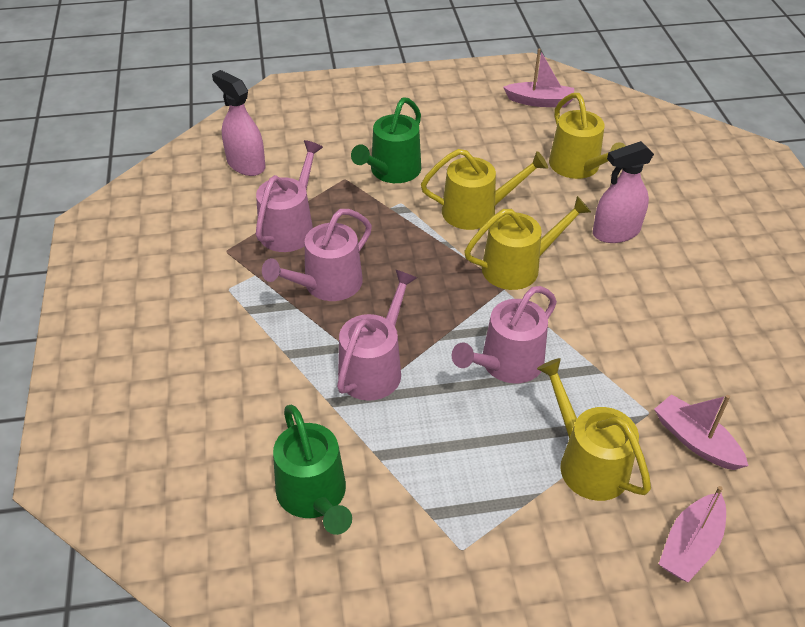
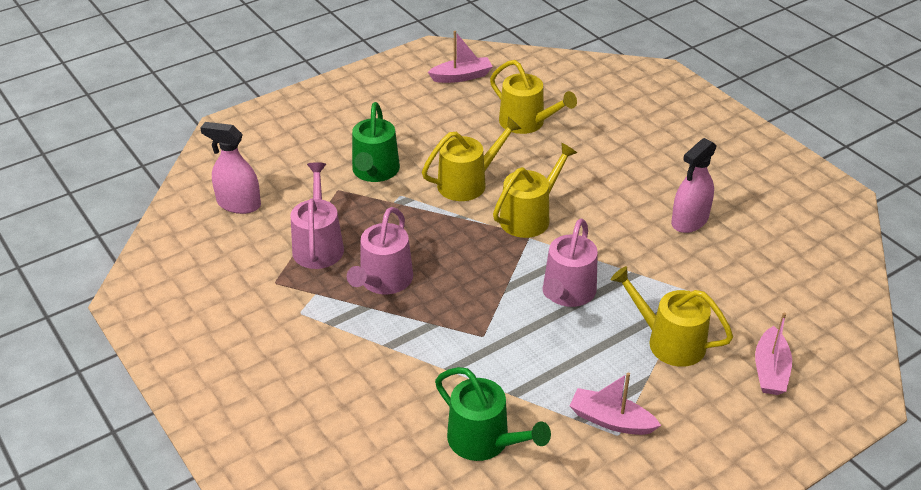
camera: 25 degrees left, 5 degrees down
(374, 368) = (467, 332): pink watering can -> none
(616, 232) = (587, 166): pink spray bottle -> pink spray bottle (689, 221)
(695, 441) = (733, 299): pink boat -> pink boat (611, 420)

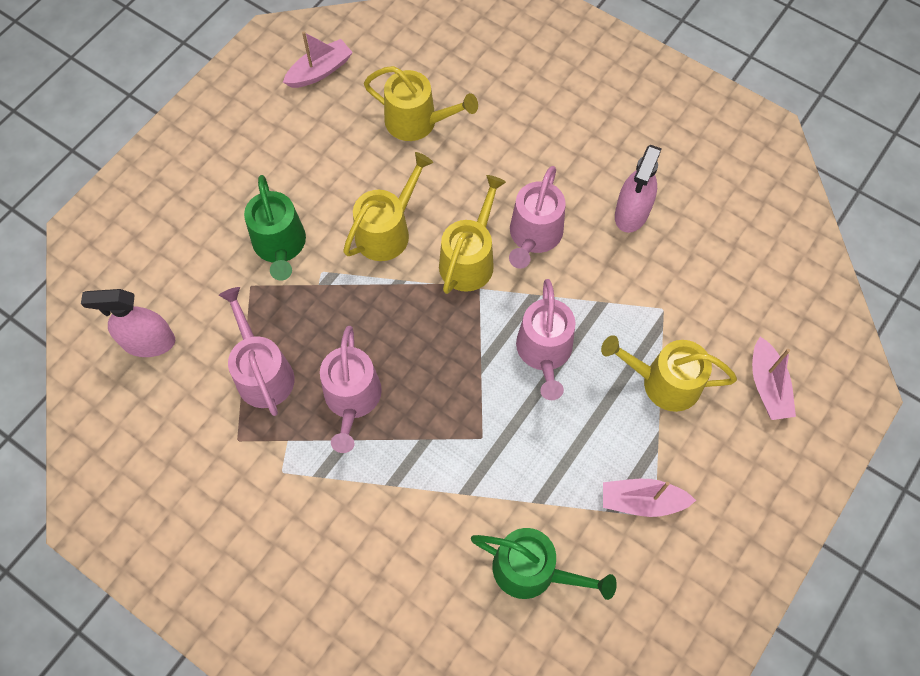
camera: 20 degrees left, 25 degrees up
(593, 215) = (534, 235): none -> pink watering can

